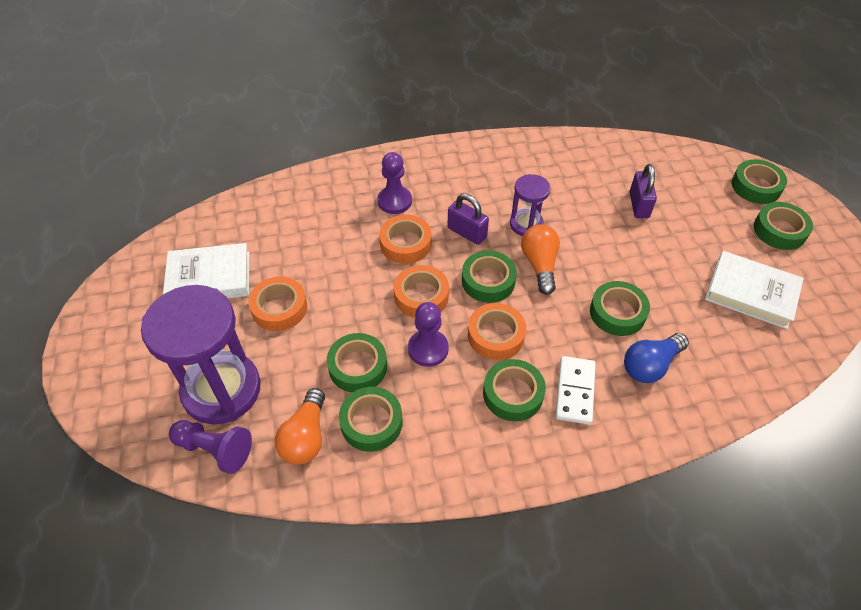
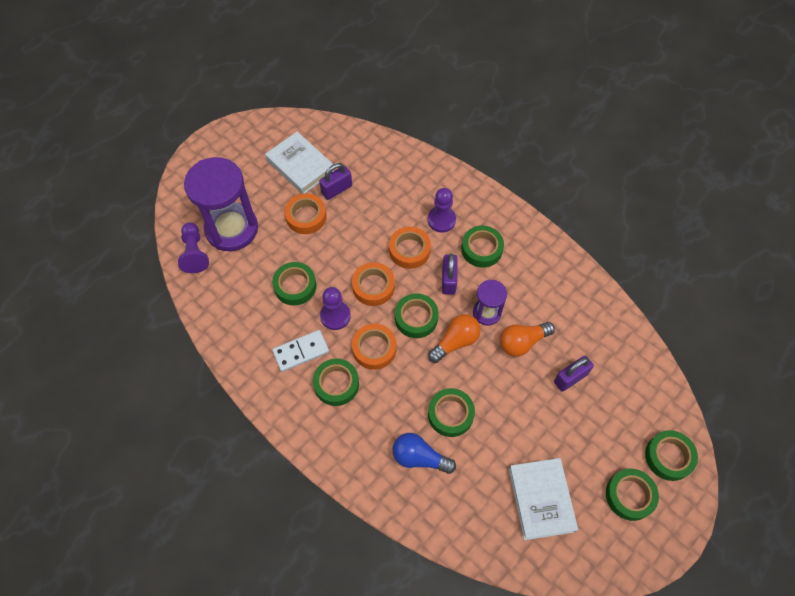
camera: 55 degrees right, 10 degrees up
(273, 263) = (336, 189): none -> purple padlock
(305, 437) = (231, 291): orange light bulb -> orange light bulb (522, 342)
(371, 422) = (263, 318): green tape -> green tape (481, 249)
(574, 391) = (364, 420): white domino -> white domino (301, 351)

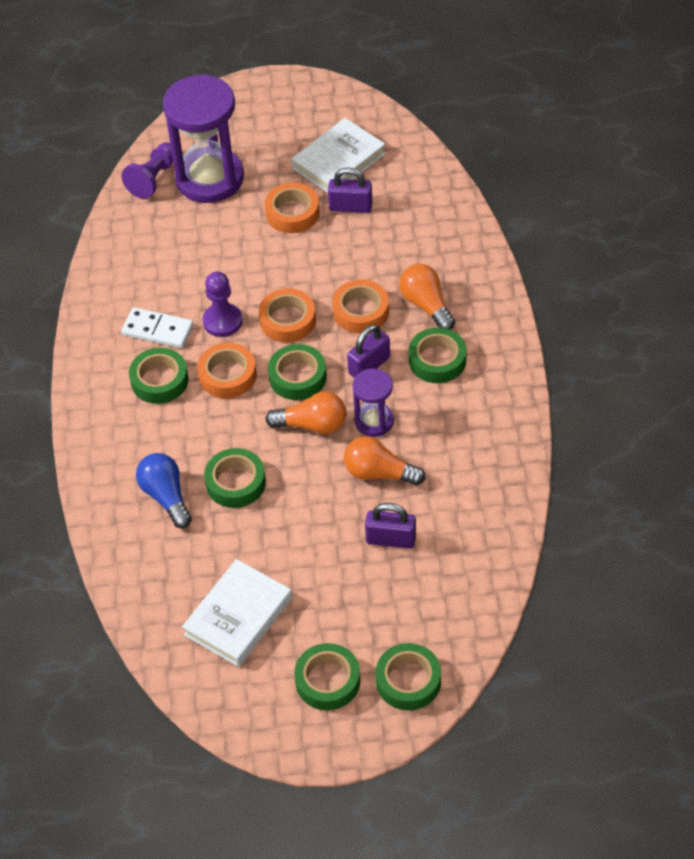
camera: 45 degrees right, 10 degrees down
(295, 286) = (214, 269): green tape -> none
(300, 166) = (339, 161): white book -> white book turned 45 degrees clockwise
(441, 220) = (426, 305): purple pawn -> orange light bulb

